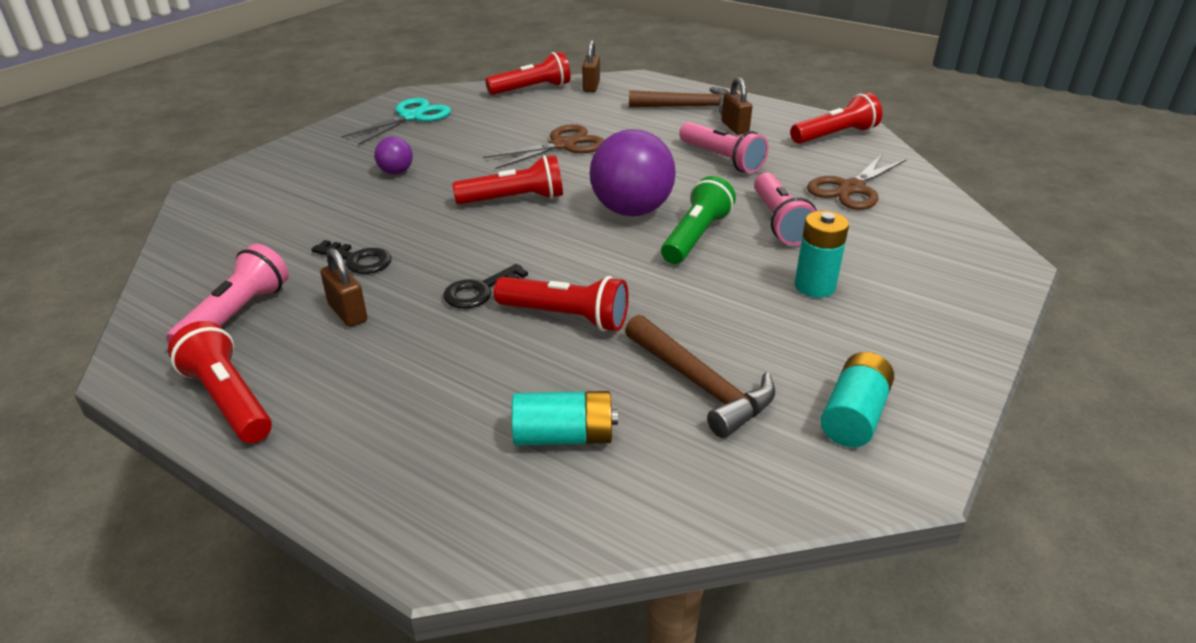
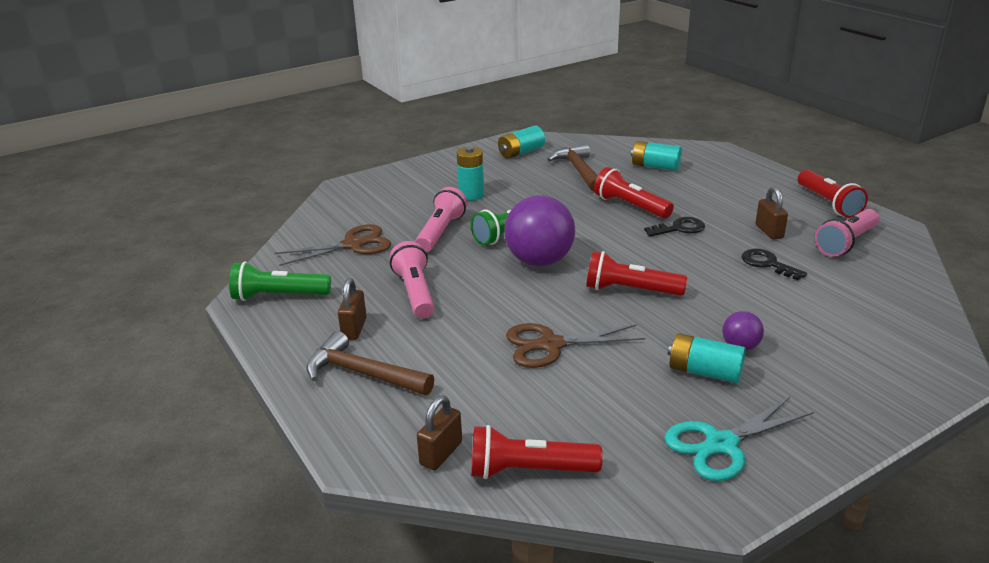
camera: 155 degrees left, 5 degrees down
(427, 150) = (704, 372): none -> turquoise battery
(835, 135) = (279, 296): red flashlight -> green flashlight

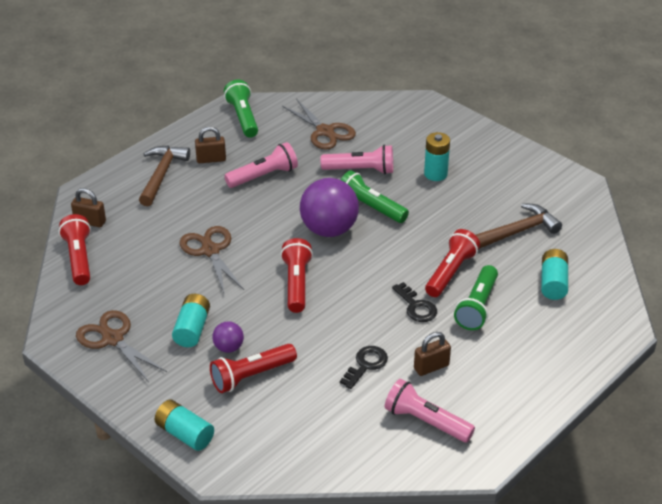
camera: 75 degrees right, 10 degrees up
(521, 152) = (545, 188): turquoise battery -> turquoise battery (185, 434)
(683, 201) = (477, 306): none -> green flashlight
(721, 444) = (112, 339): turquoise scissors -> brown scissors
(828, 203) = (514, 413): red flashlight -> red flashlight (251, 376)

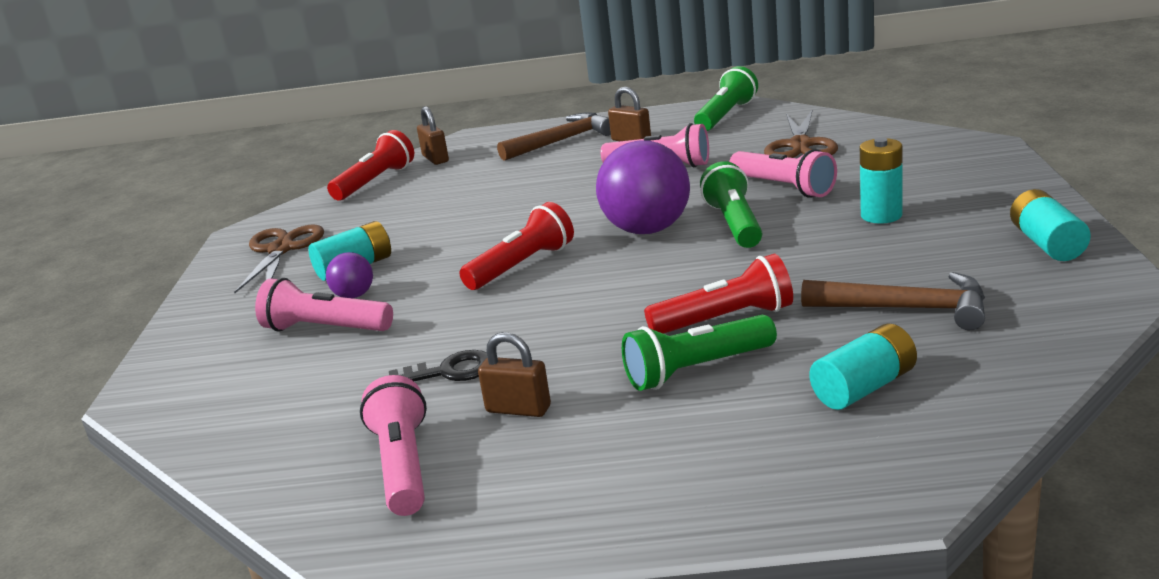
camera: 50 degrees right, 15 degrees down
(185, 434) = (178, 351): turquoise battery -> turquoise battery (1047, 244)
(210, 251) = (493, 210): brown scissors -> none
(251, 376) = (325, 329): red flashlight -> pink flashlight
(416, 307) = (616, 338): black key -> none

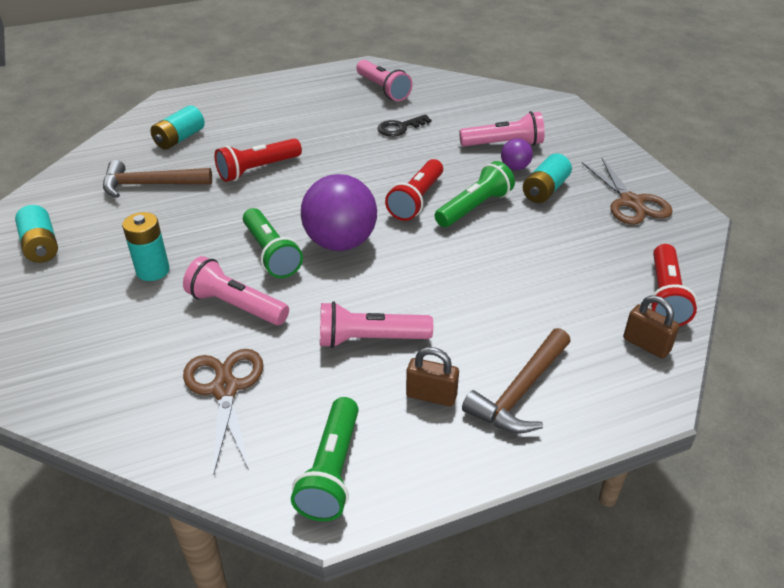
camera: 155 degrees right, 15 degrees up
(518, 409) = (348, 114): brown padlock -> none
(697, 370) = (265, 140): green flashlight -> green flashlight (474, 208)

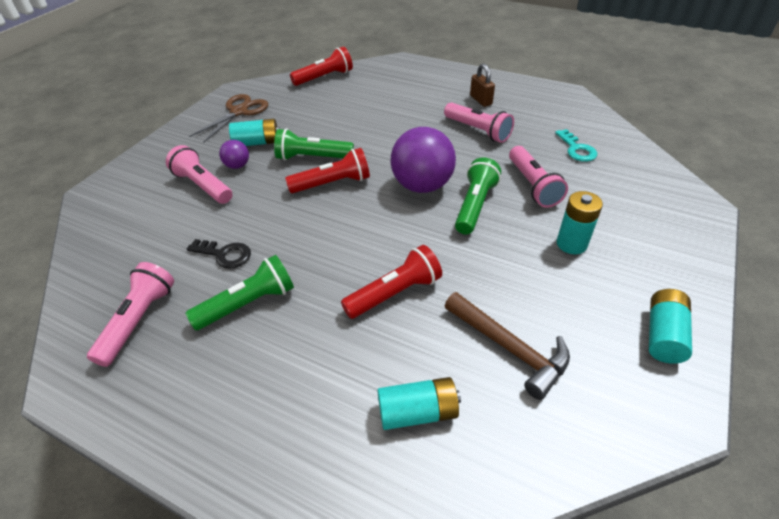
camera: 130 degrees left, 5 degrees up
(225, 388) = (577, 149): brown scissors -> turquoise key
(258, 169) = (394, 293): red flashlight -> red flashlight turned 45 degrees counterclockwise
(332, 470) = (554, 101): green flashlight -> green flashlight (248, 304)
(520, 392) = (443, 84): brown hammer -> none
(646, 345) = (368, 71): brown padlock -> none

